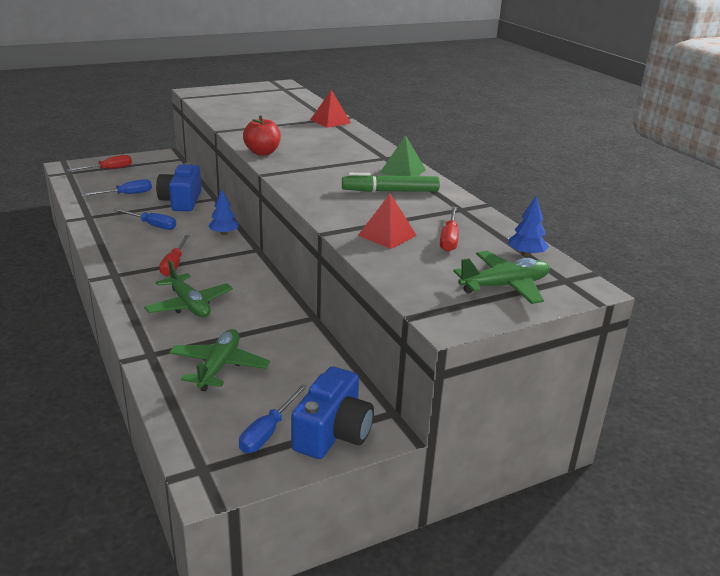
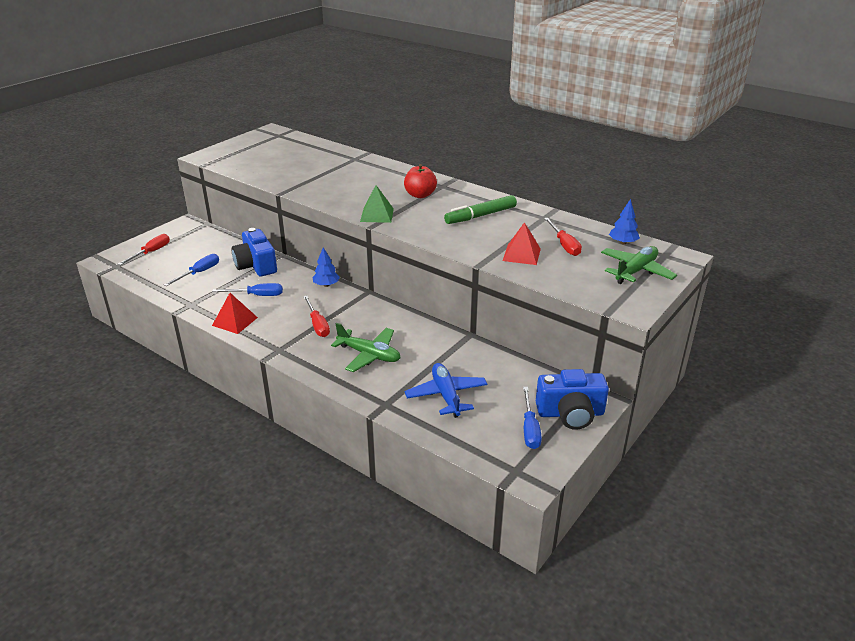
camera: 25 degrees left, 5 degrees up
(219, 367) = (446, 395): green plane -> blue plane
(262, 152) = (343, 206): red apple -> red apple (420, 195)
(330, 121) = (359, 160): red pyramid -> red pyramid (235, 321)
(333, 433) = (570, 413): blue camera -> blue camera turned 90 degrees clockwise
(402, 171) = (468, 195): green pyramid -> green pyramid (377, 215)

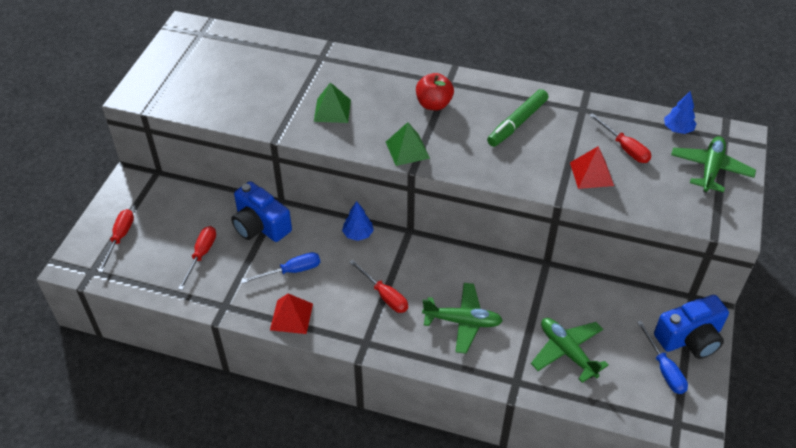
camera: 20 degrees left, 15 degrees up
(199, 273) = (201, 255): blue screwdriver -> red screwdriver
(337, 185) = (332, 110): none -> green pyramid
(446, 395) = (567, 352): blue plane -> green plane

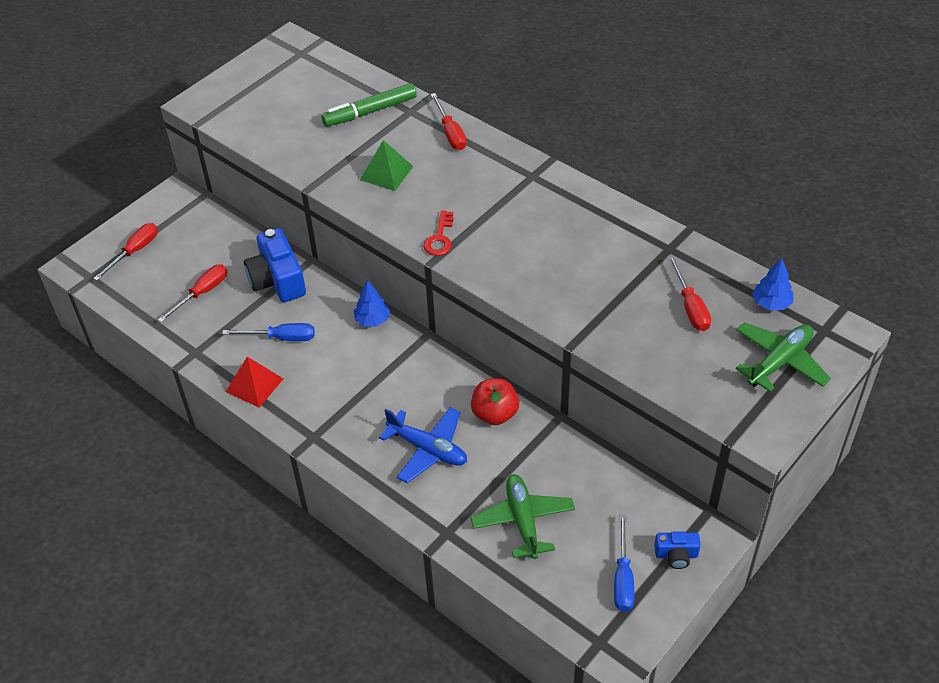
camera: 25 degrees right, 0 degrees up
(384, 295) = (361, 394): red screwdriver -> red screwdriver (450, 133)
(407, 150) = (440, 238): green pyramid -> red key
(434, 104) = (501, 196): red apple -> red apple (495, 414)
(462, 322) = (428, 449): green plane -> blue plane
(517, 123) = (582, 243): green marker -> green marker (370, 112)
(591, 174) = (630, 325): red pyramid -> none
(690, 338) = (676, 555): blue camera -> blue camera, size x0.52

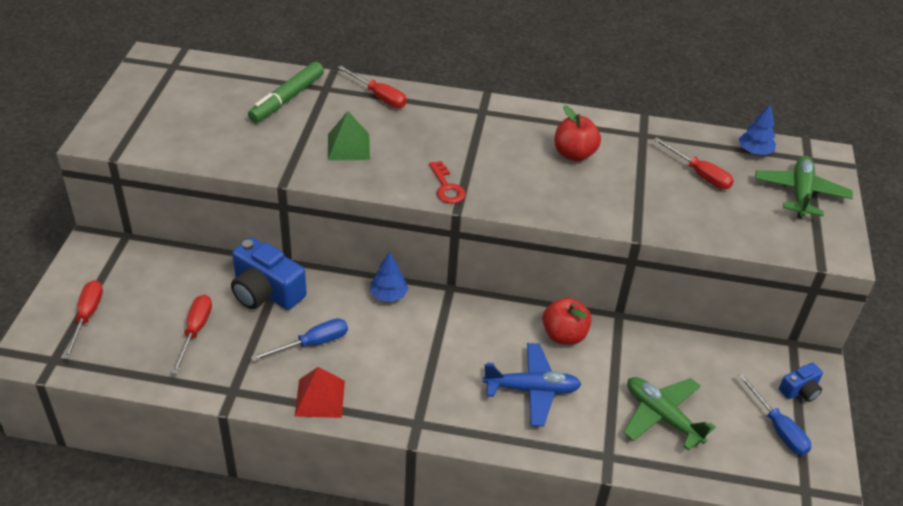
camera: 35 degrees left, 5 degrees down
(583, 245) = (574, 154): none -> red apple

